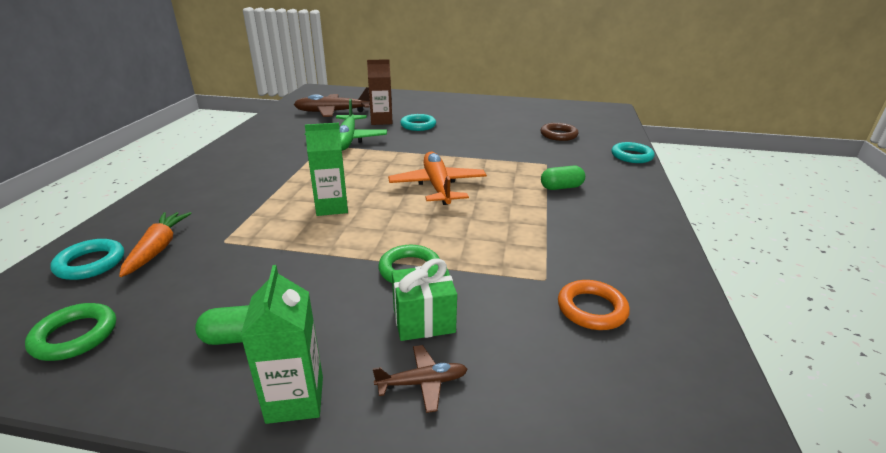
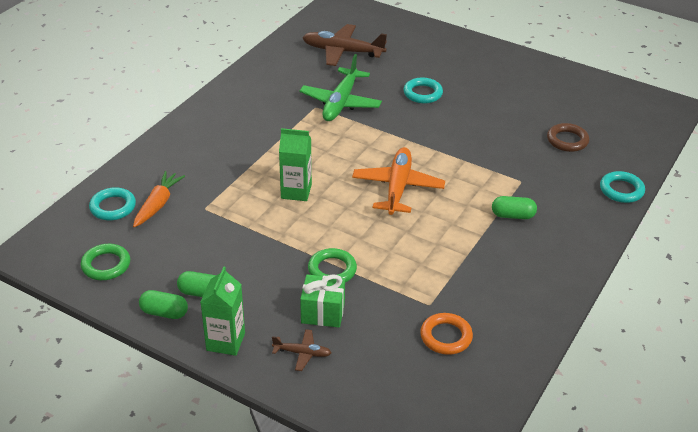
camera: 20 degrees right, 10 degrees up
(180, 381) = (164, 312): none -> green capsule
(381, 121) = (387, 78): brown carton -> none

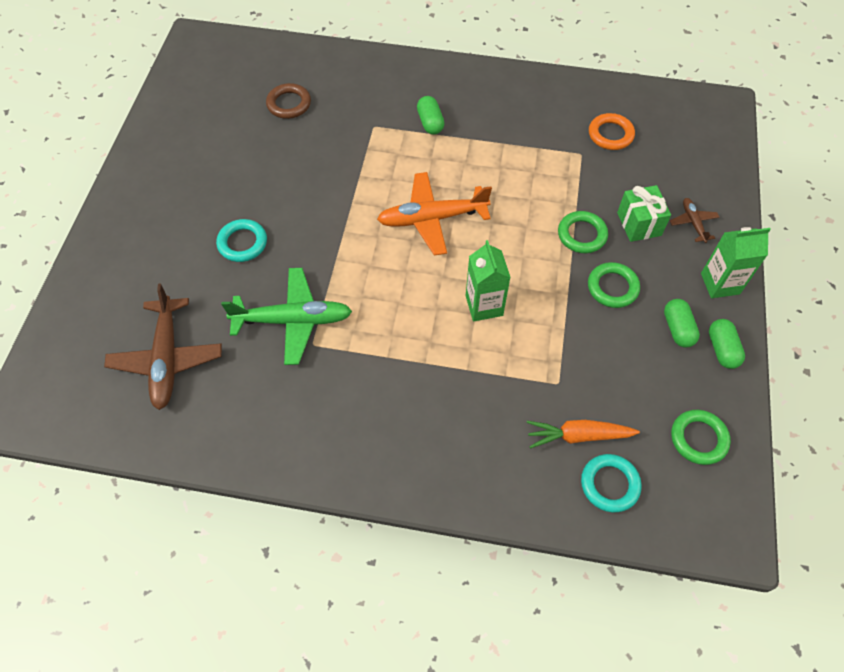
camera: 110 degrees left, 20 degrees up
(267, 269) = (612, 287): none -> green ring
(621, 190) = (354, 57): turquoise ring -> none

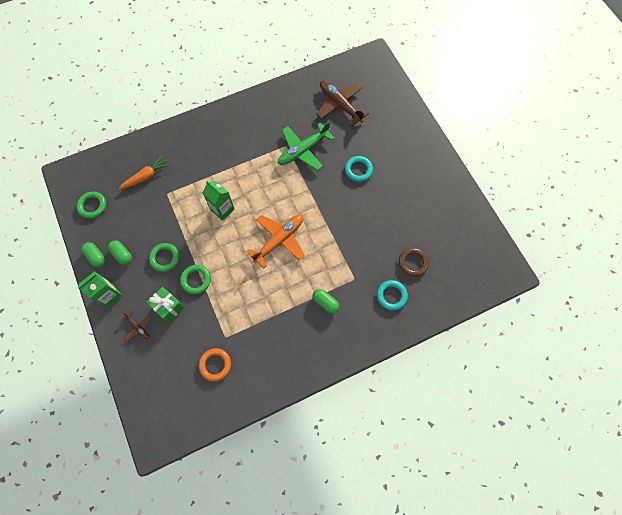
camera: 145 degrees right, 10 degrees up
(609, 484) = (124, 165): turquoise ring -> turquoise ring (391, 295)

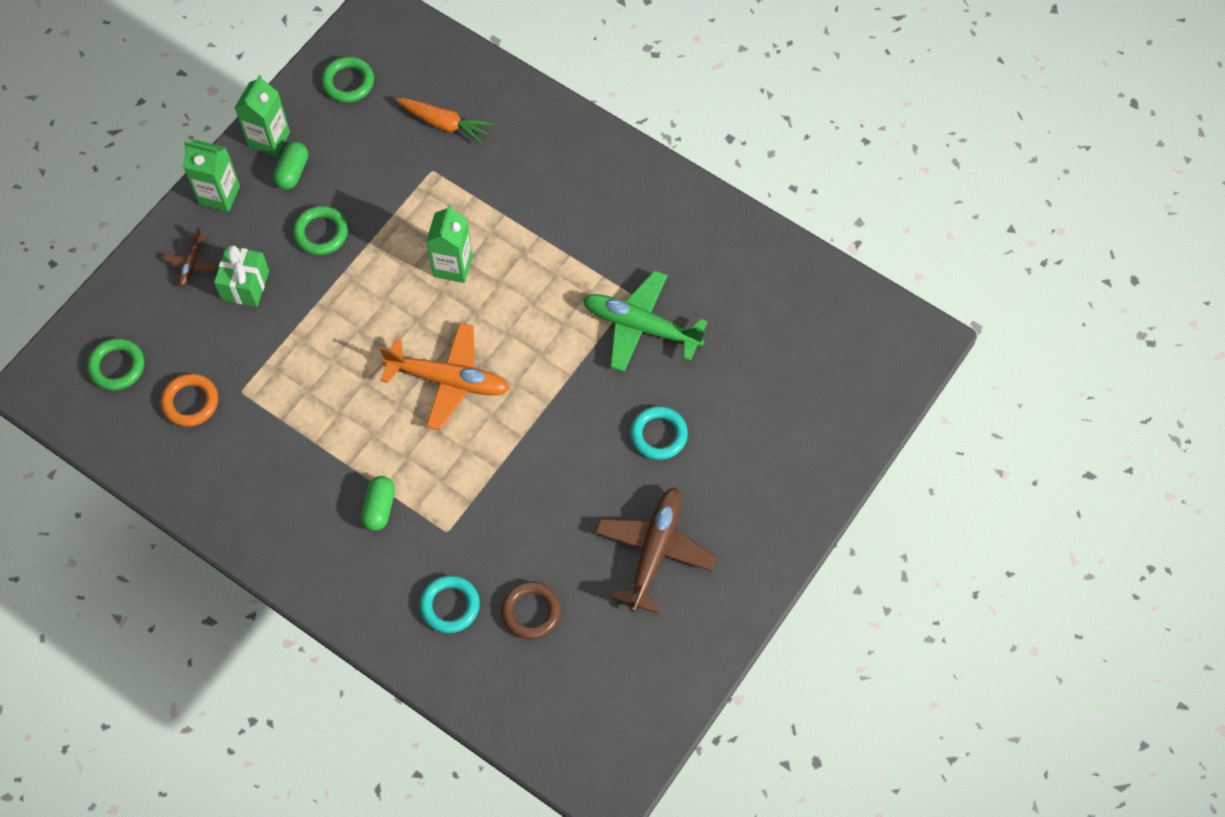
camera: 60 degrees right, 5 degrees down
(96, 257) = (269, 139): green capsule -> green carton
(196, 280) = (310, 297): green ring -> green ring (117, 366)
(340, 105) = (774, 338): brown plane -> brown plane (654, 552)

